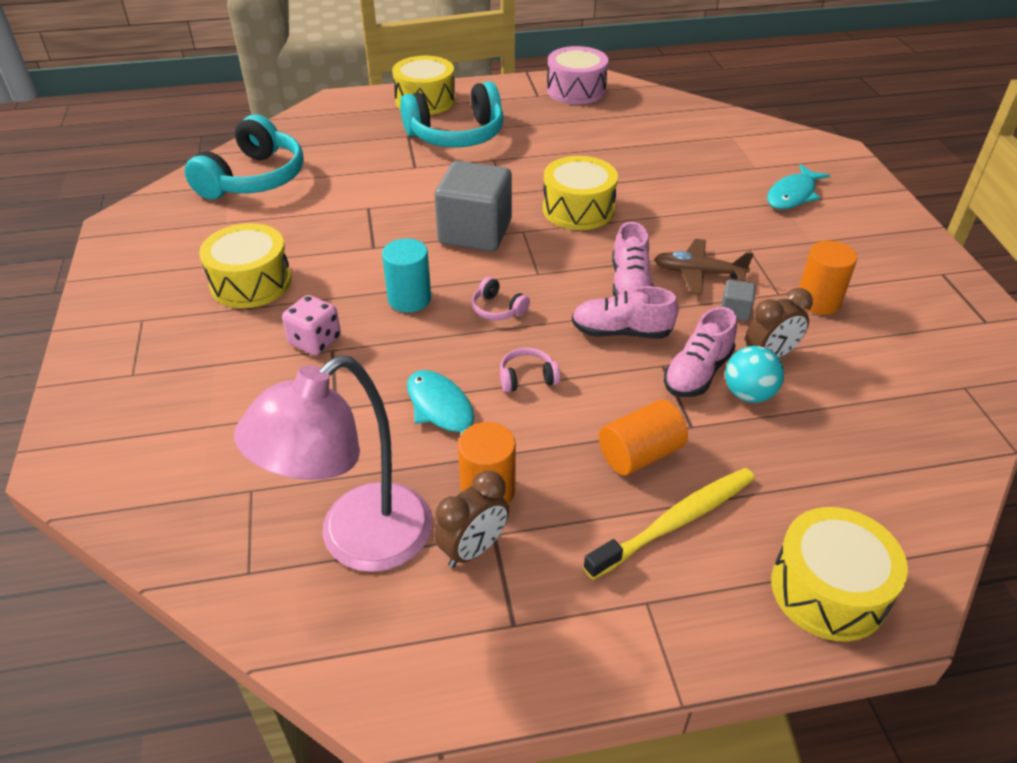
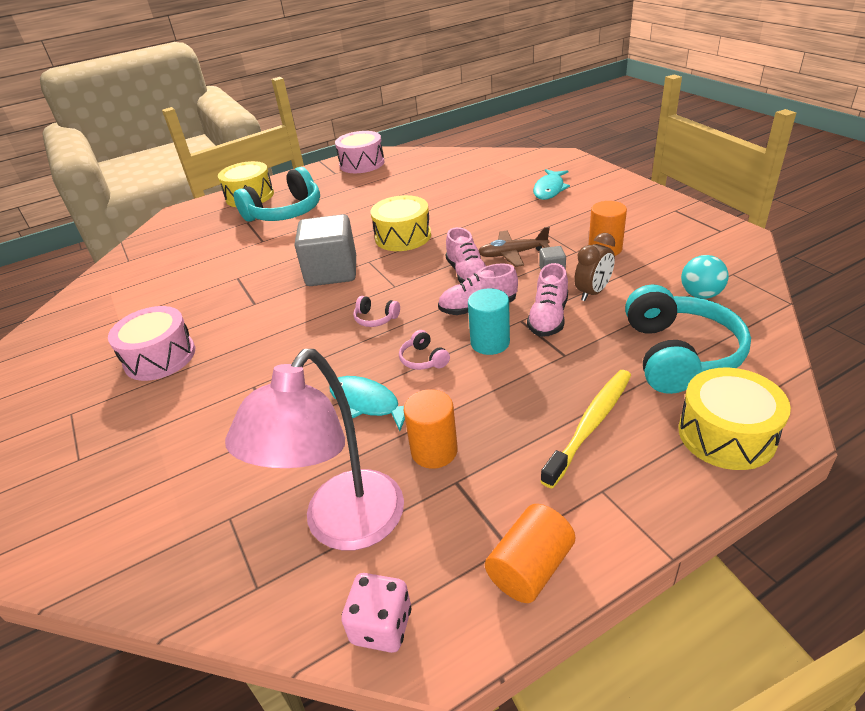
camera: 15 degrees left, 5 degrees down
(251, 282) = (160, 357): yellow drum -> pink drum
(254, 179) = (130, 282): turquoise headphones -> turquoise headphones (678, 355)
(315, 341) = (235, 384): pink dice -> pink dice (381, 626)
(409, 299) = (301, 331): turquoise cylinder -> turquoise cylinder (490, 343)
(473, 549) = (445, 499): brown clock -> none
(527, 378) = (423, 359): pink headphones -> pink headphones turned 90 degrees counterclockwise
(640, 454) = (537, 386): orange cylinder -> orange cylinder (530, 567)
(748, 394) = (592, 321): turquoise ball -> turquoise ball (700, 294)

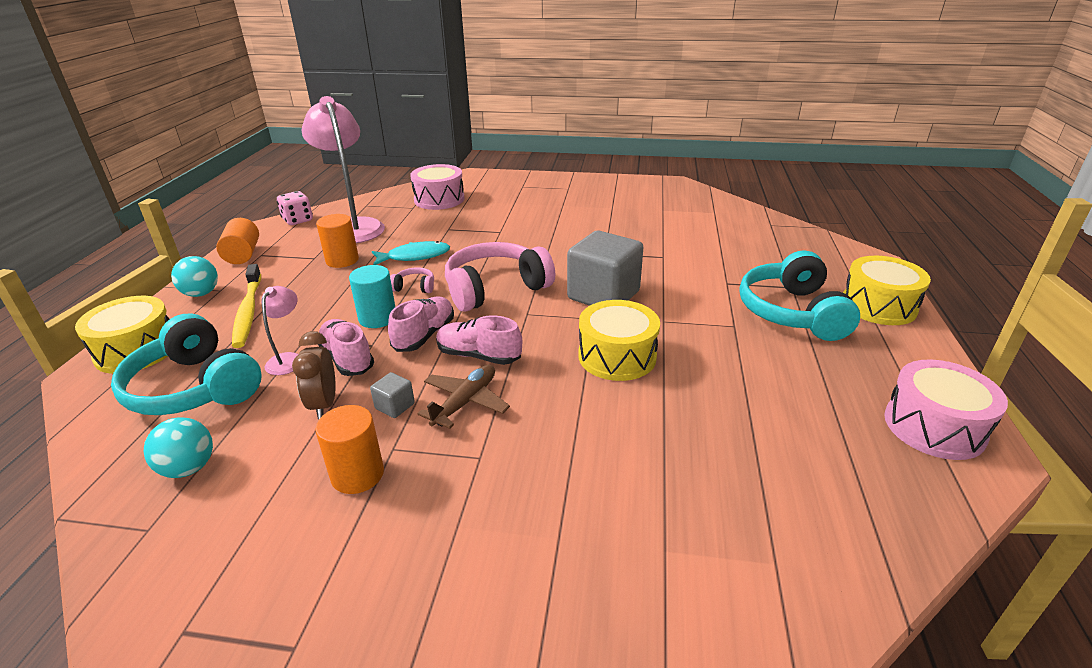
camera: 125 degrees right, 5 degrees down
(160, 357) = (586, 214): pink drum -> pink drum (439, 199)
(375, 318) = (495, 289): pink headphones -> pink headphones, size x2.38
(549, 189) = (572, 560): turquoise fish -> none
(590, 342) = (288, 359): none -> pink lamp
(628, 499) = (201, 293): none -> turquoise ball

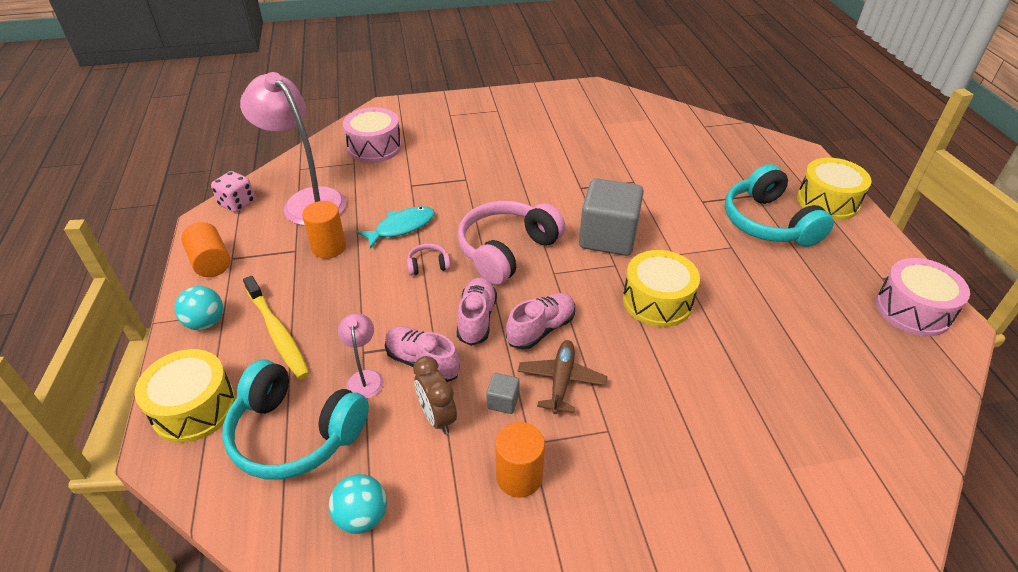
camera: 20 degrees left, 10 degrees up
(377, 318) = (418, 310): turquoise cylinder -> none
(479, 356) = (541, 329): pink shoe -> pink shoe turned 135 degrees clockwise

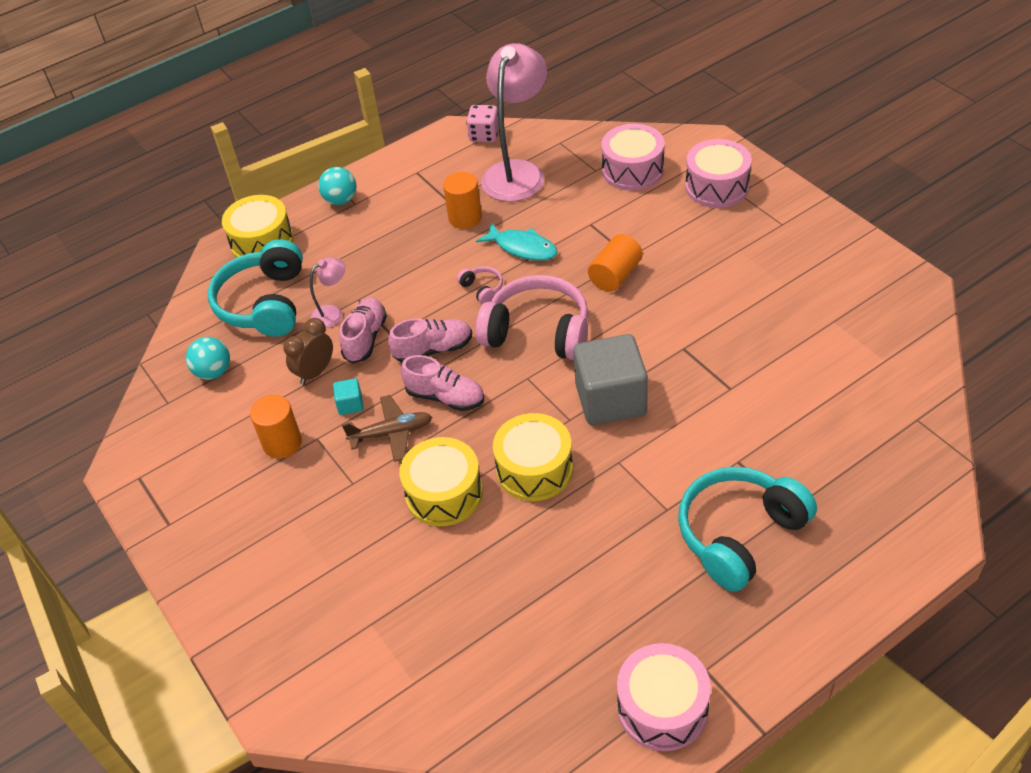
camera: 70 degrees right, 5 degrees up
(211, 262) = (405, 164): orange cylinder -> orange cylinder (615, 275)
(277, 333) = (351, 242): yellow toothbrush -> none
(434, 120) = (717, 186): none -> pink drum
(503, 401) = (350, 404): grey cube -> turquoise cube
(827, 201) = (834, 589): yellow drum -> yellow drum (444, 493)

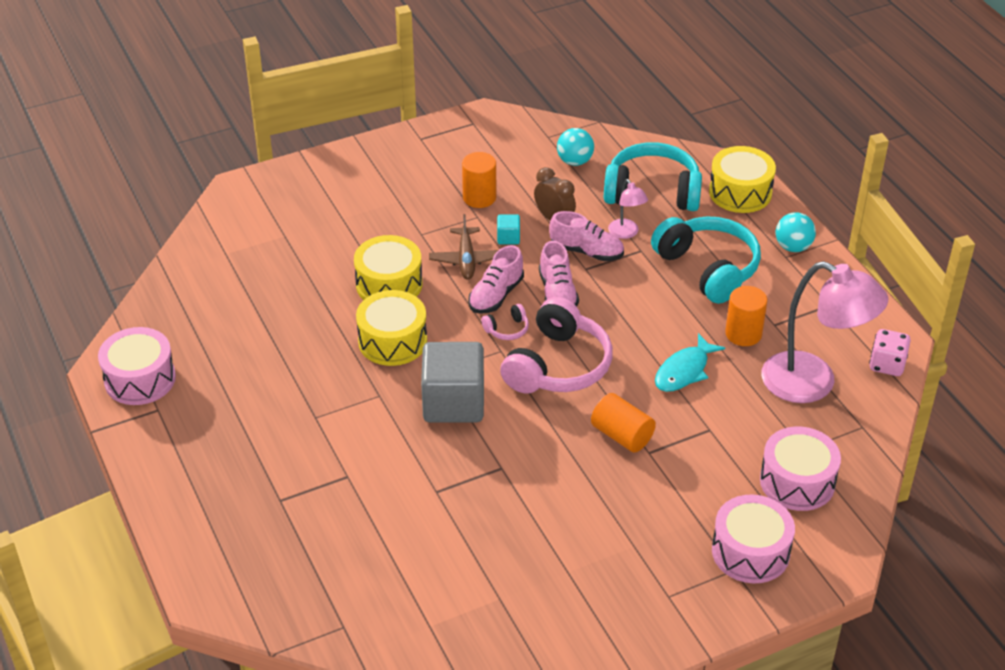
camera: 95 degrees right, 5 degrees down
(482, 289) = (630, 334): pink headphones -> pink headphones (507, 329)
(739, 534) = (269, 458): turquoise headphones -> turquoise headphones (708, 268)

